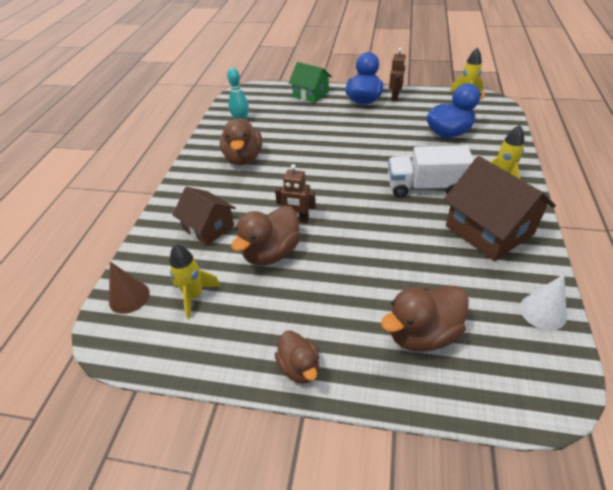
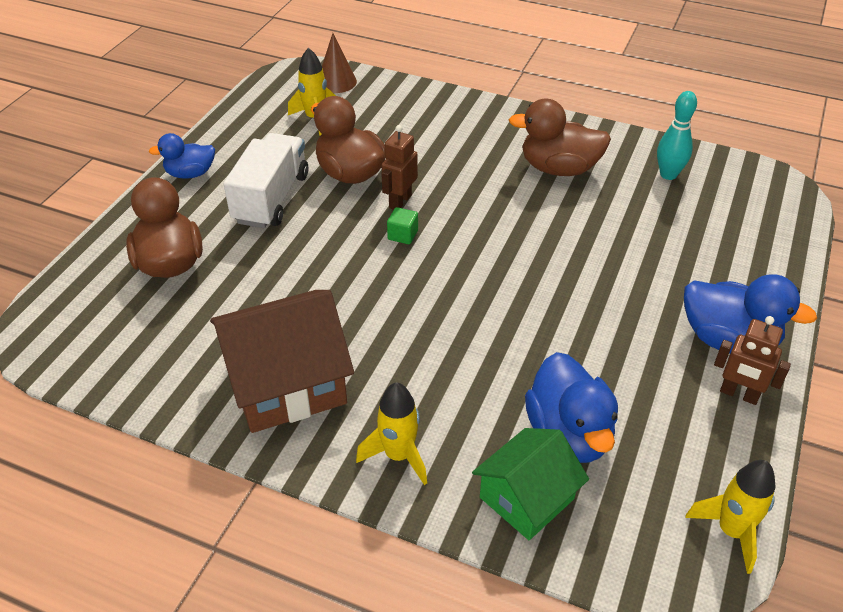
camera: 100 degrees right, 0 degrees up
(208, 227) = (417, 132): brown house -> none
(299, 367) = (190, 174): brown duck -> blue duck
(310, 94) = (762, 268): green house -> green house (527, 498)
(333, 210) = (402, 235): none -> green cube
(425, 187) = (415, 345): white truck -> white truck (271, 198)
(542, 312) = (129, 376): white cone -> none

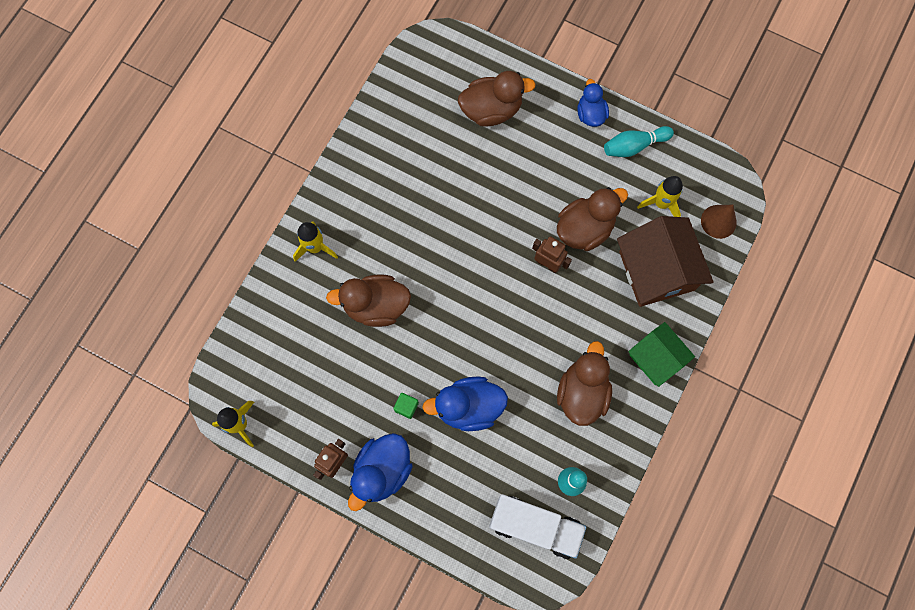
camera: 95 degrees right, 30 degrees up
(239, 139) = (634, 146): none -> turquoise bowling pin
(271, 198) = (557, 172): white truck -> white truck (535, 526)
(286, 383) = (376, 186): brown house -> brown house (656, 270)
(402, 235) = (508, 263): green cube -> green cube (406, 407)
(487, 367) = (376, 306): none -> brown duck
(527, 498) = (277, 315): green house -> green house (656, 358)
(569, 434) = (318, 347): blue duck -> blue duck (468, 407)

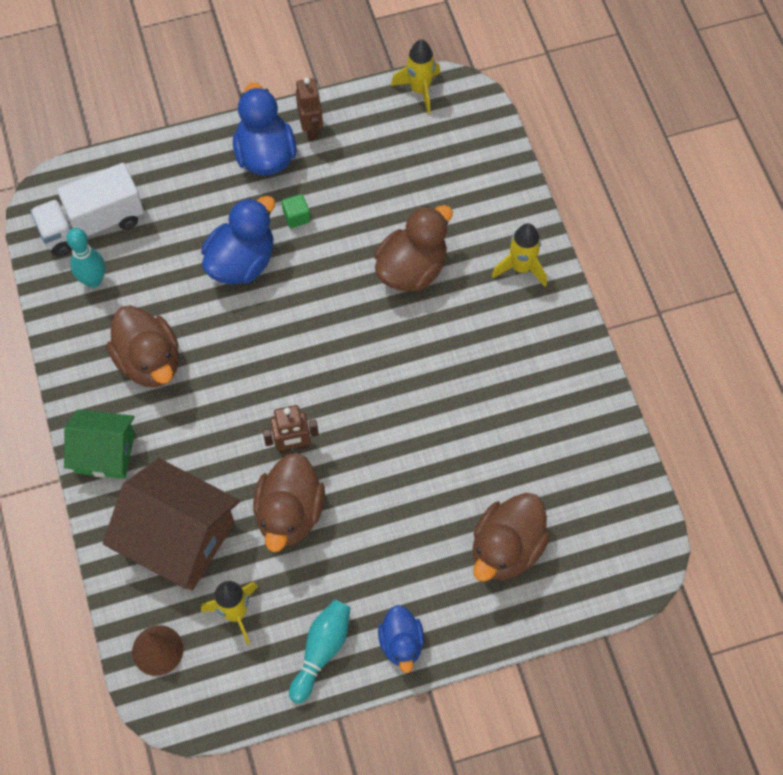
camera: 135 degrees right, 10 degrees down
(590, 114) = (401, 643): blue duck -> blue duck turned 45 degrees clockwise

